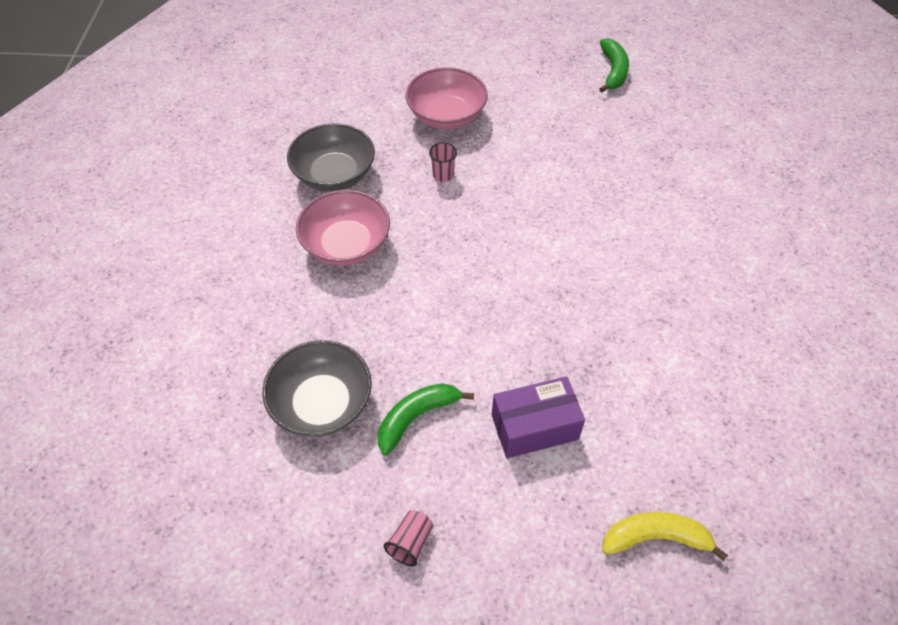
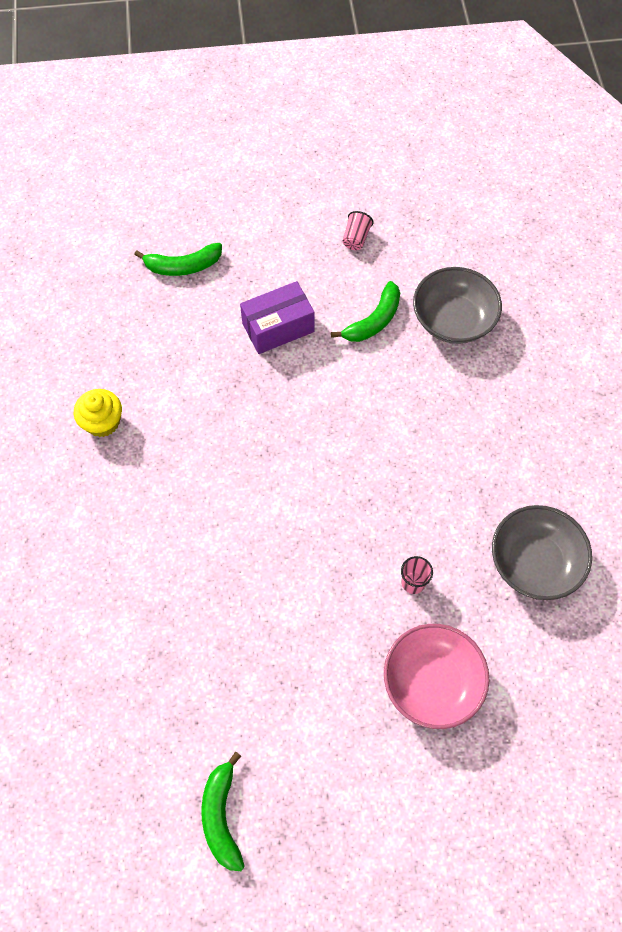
camera: 170 degrees right, 10 degrees up
(346, 244) = (488, 473): pink bowl -> none
(655, 537) = (183, 266): yellow banana -> green banana
(738, 348) = (102, 422): none -> yellow cupcake

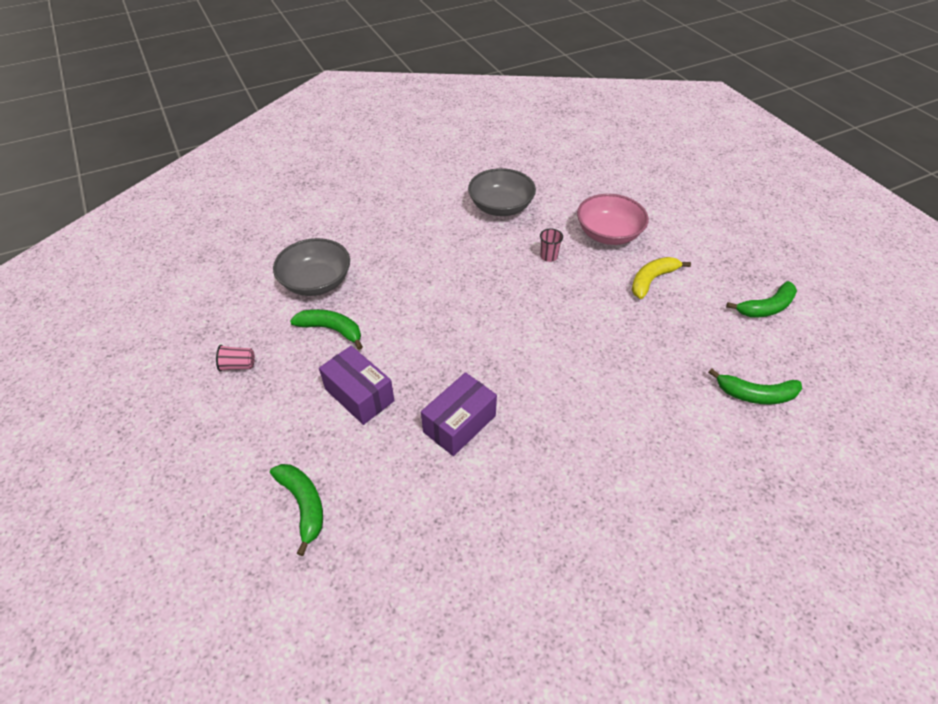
camera: 110 degrees left, 15 degrees down
(102, 422) = (521, 506): yellow cupcake -> none
(110, 707) = (755, 395): none -> green banana
(208, 401) = (459, 424): none -> purple box
(324, 692) = (652, 280): none -> yellow banana

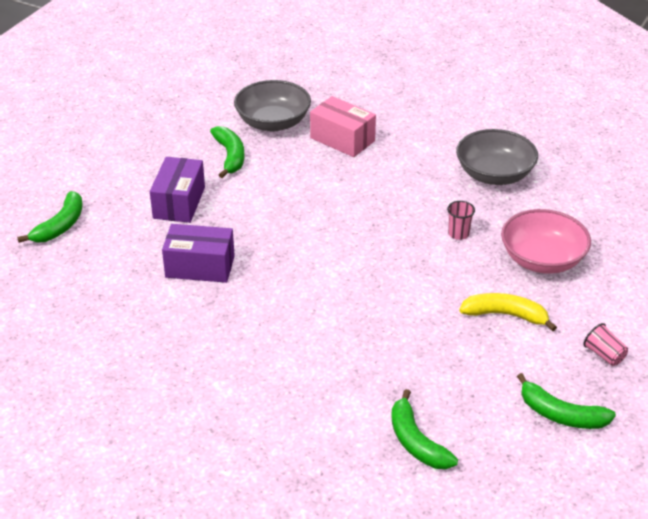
camera: 55 degrees right, 10 degrees down
(238, 365) = (151, 133): pink cup -> pink cup (604, 355)
(382, 256) = (342, 139): none -> pink box

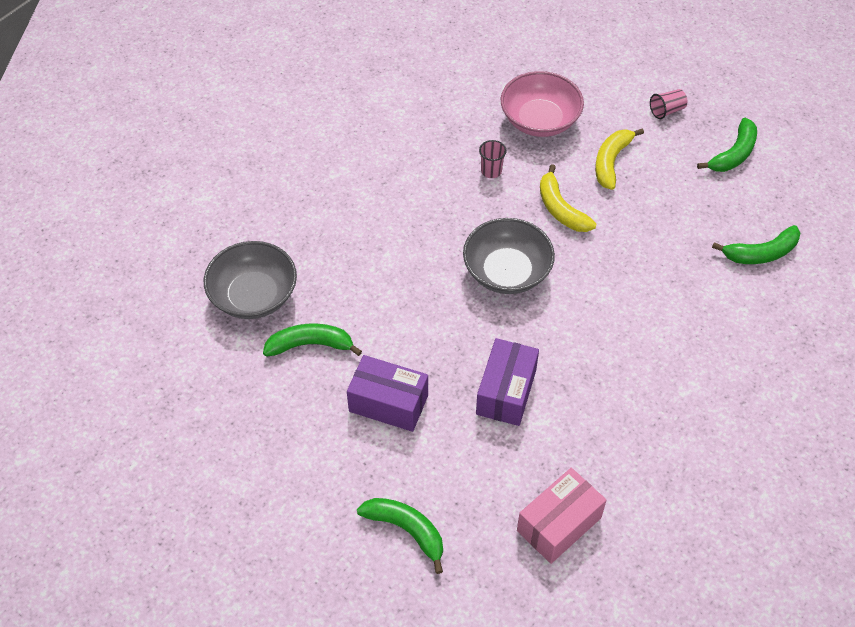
camera: 80 degrees left, 15 degrees up
(342, 139) = (307, 236): pink box -> pink box (559, 524)
(426, 283) = (560, 209): none -> yellow banana
(494, 175) = (403, 125): grey bowl -> grey bowl (507, 272)

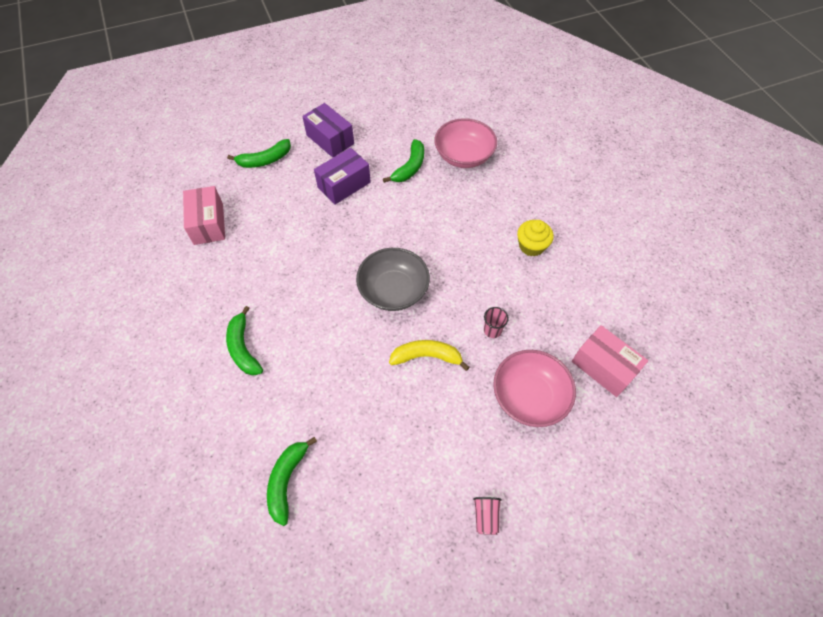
camera: 120 degrees right, 5 degrees up
(253, 296) = (464, 156): grey bowl -> pink bowl
(360, 178) = (531, 246): none -> yellow cupcake
(469, 81) = (603, 367): none -> pink box
(506, 392) = (306, 242): purple box -> purple box (330, 139)
(611, 162) = (452, 425): yellow banana -> none
(733, 154) = (400, 542): green banana -> green banana (243, 348)

